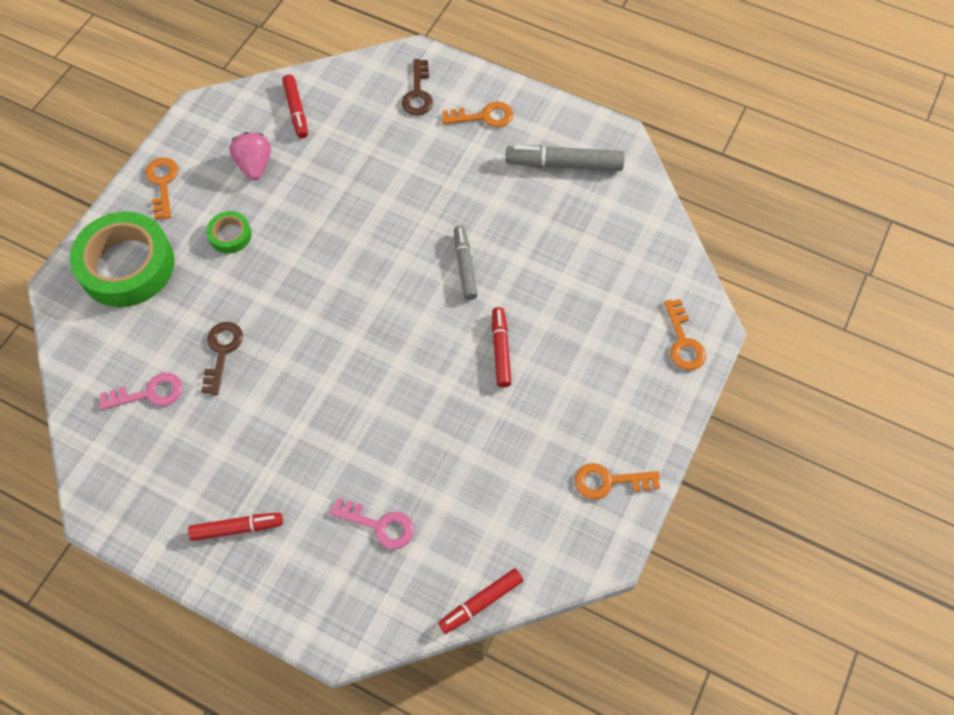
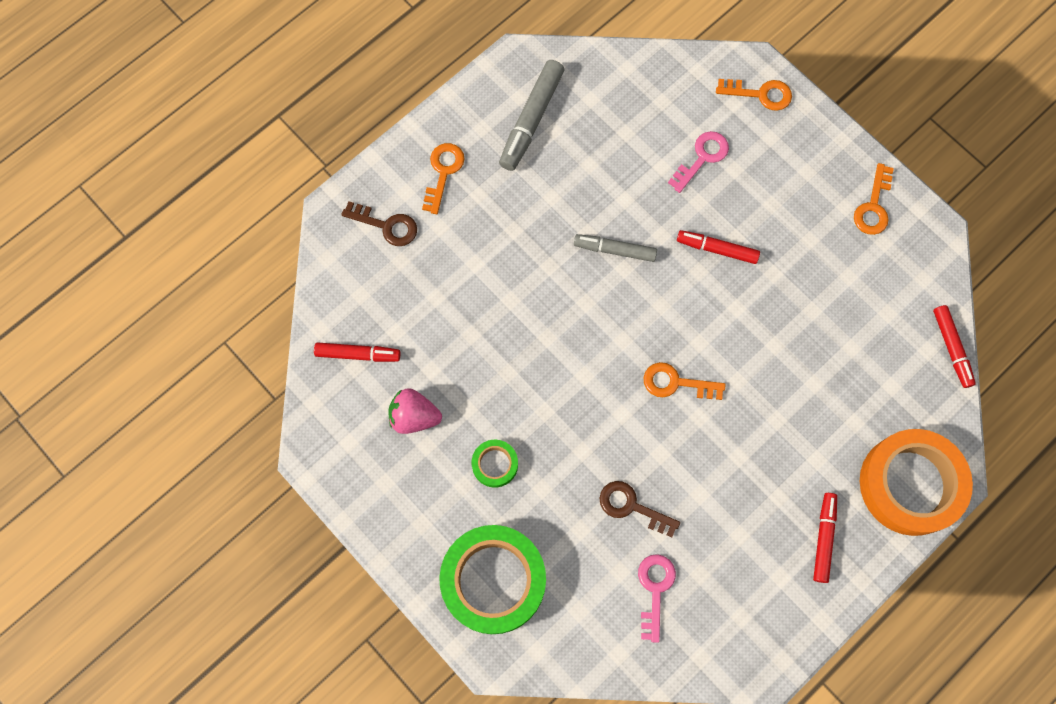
camera: 70 degrees left, 10 degrees up
(162, 183) = (400, 519): orange key -> orange key (676, 383)
(317, 598) = (910, 484): none -> orange tape
(379, 525) = (857, 410): pink key -> pink key (702, 158)

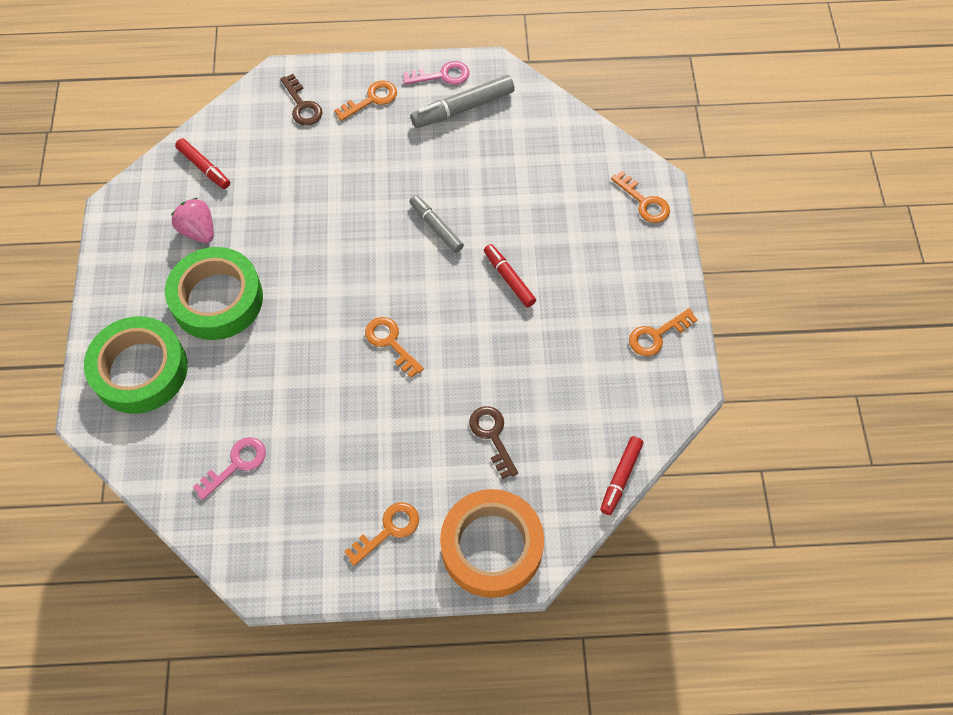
camera: 40 degrees right, 10 degrees down
(495, 464) = (217, 299): green tape -> green tape, size x2.20
(632, 506) = (277, 398): brown key -> brown key (492, 436)
(702, 158) = (559, 213): pink key -> pink key (442, 75)
(823, 538) = (388, 530): red marker -> orange key

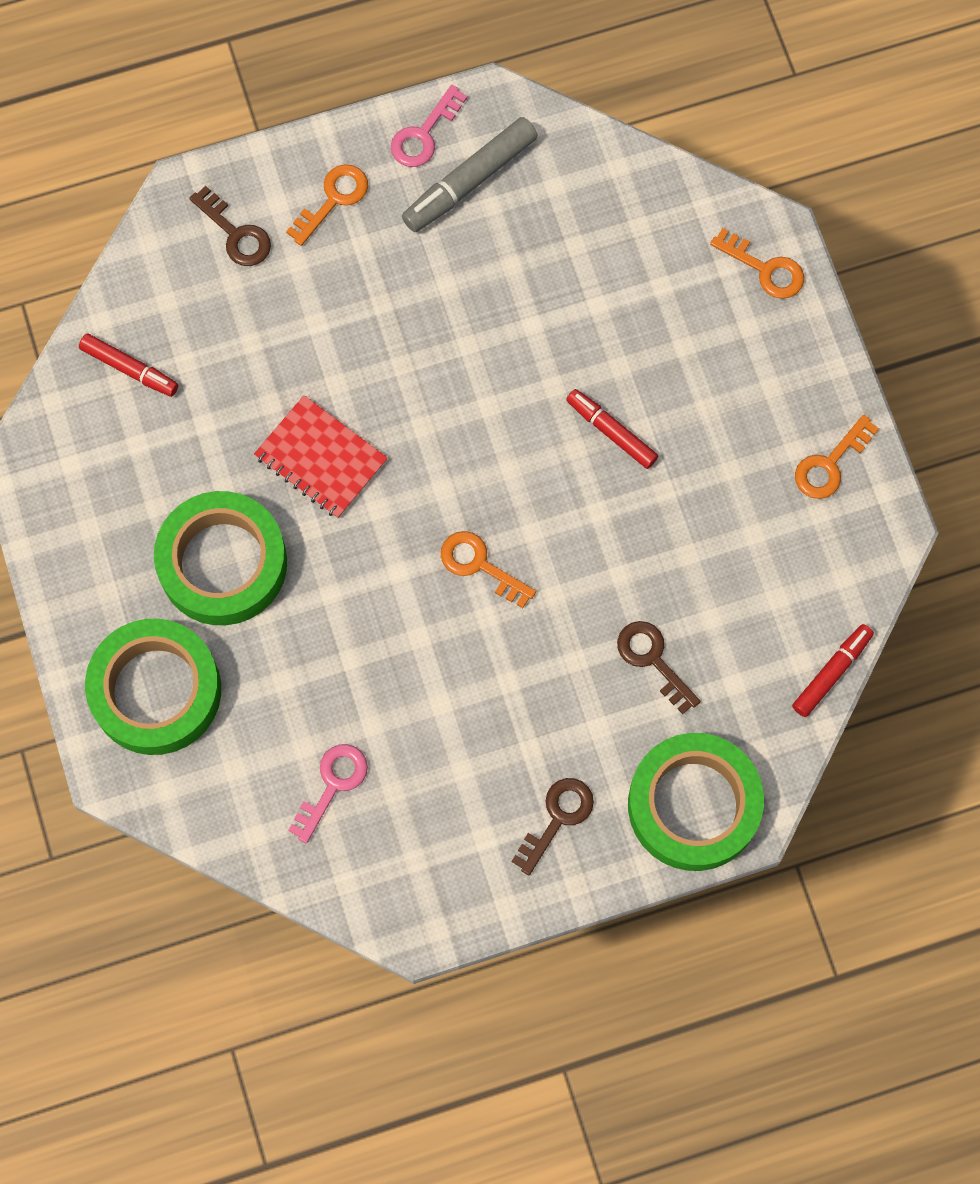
camera: 15 degrees left, 10 degrees up
(198, 230) = (158, 468): pink strawberry -> none
(307, 250) = (321, 459): none -> red notebook
(388, 530) = (557, 818): orange key -> brown key
(436, 227) = (488, 379): grey marker -> none
(442, 75) = (424, 134): pink key -> pink key turned 150 degrees clockwise
(491, 546) = (693, 805): orange tape -> green tape
(620, 477) = (831, 672): red marker -> red marker turned 150 degrees counterclockwise

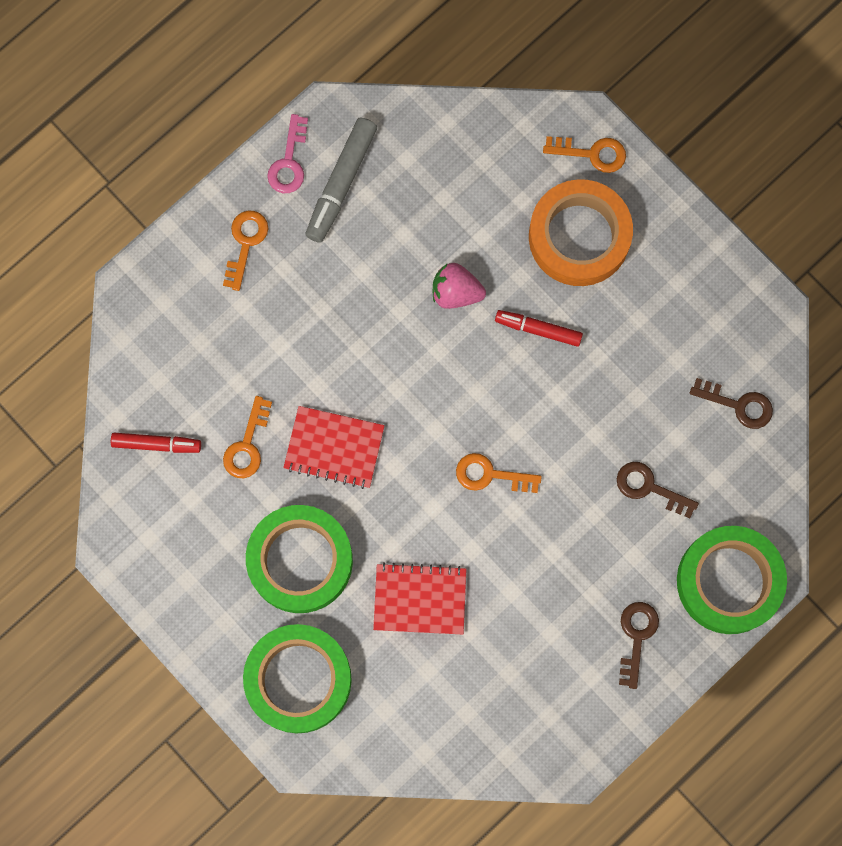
camera: 25 degrees left, 5 degrees up
(236, 234) = (185, 303): brown key -> brown key (738, 405)
(332, 785) = (462, 689): pink key -> none
(334, 665) = (420, 599): none -> red notebook
(539, 352) = (456, 292): none -> pink strawberry
(706, 352) = (579, 237): none -> orange tape
(830, 464) = (708, 281): orange key -> orange key (247, 445)
(831, 672) = (781, 437): red marker -> none

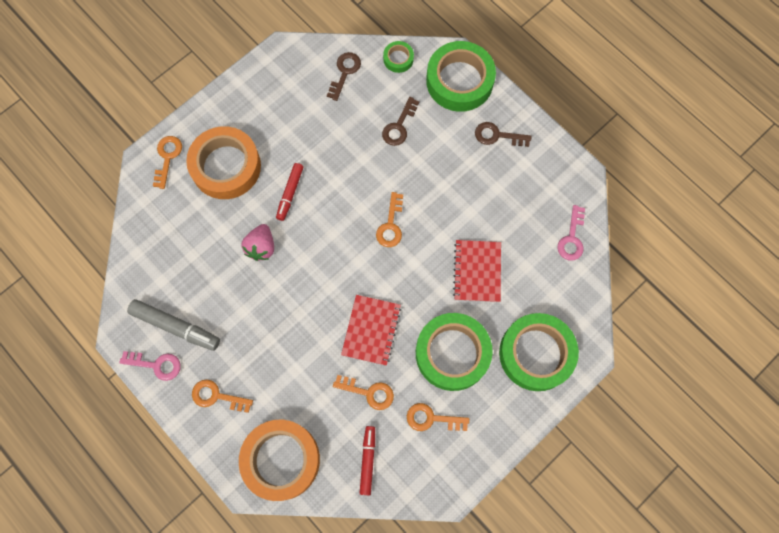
camera: 90 degrees left, 5 degrees down
(160, 331) = (281, 460): none -> orange tape
(210, 530) = (431, 418): none -> orange key
(471, 742) = (571, 238): none -> pink key
(764, 487) = (398, 59): none -> green tape

